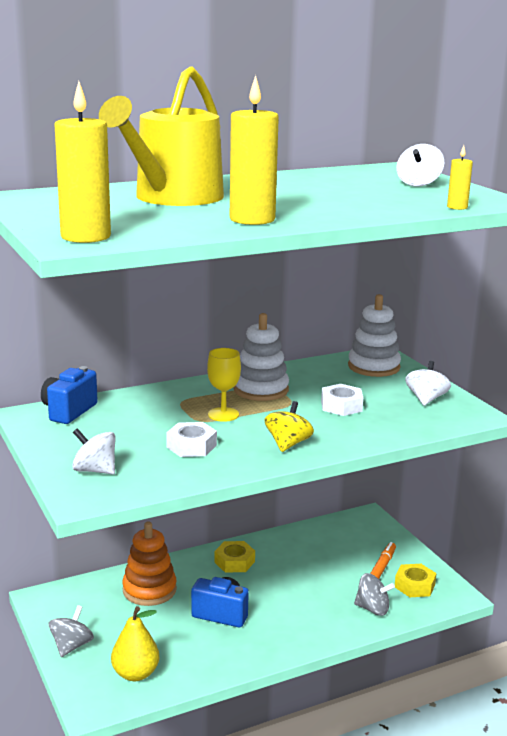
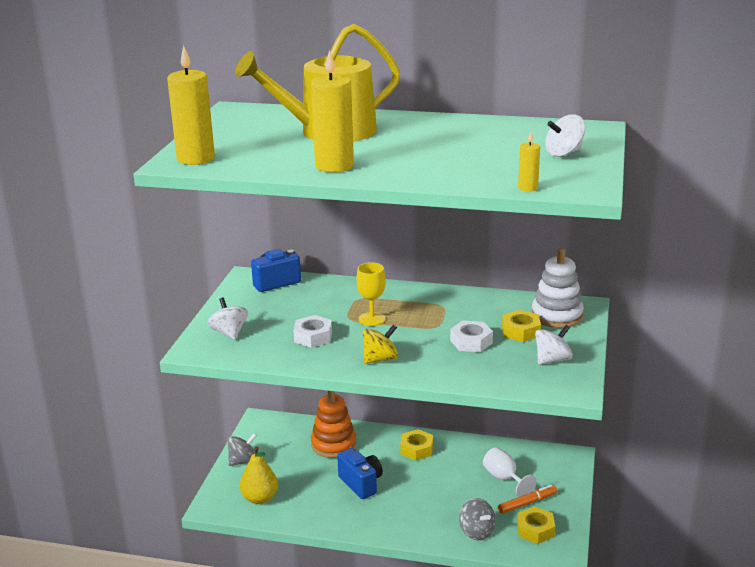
camera: 40 degrees right, 5 degrees up
(261, 390) = (431, 307): white stacking toy -> none
(339, 555) = (504, 479): none -> white goblet
(366, 386) = (521, 331): none -> yellow nut

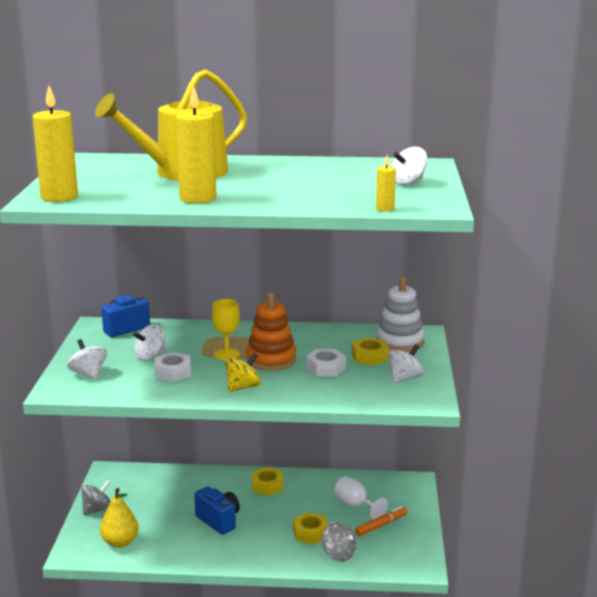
camera: 10 degrees left, 5 degrees down
(294, 316) = (150, 356): none -> white spinning top
(333, 444) = (185, 488): orange stacking toy -> orange stacking toy (271, 360)
(535, 530) = (393, 548): yellow nut -> yellow nut (310, 533)

